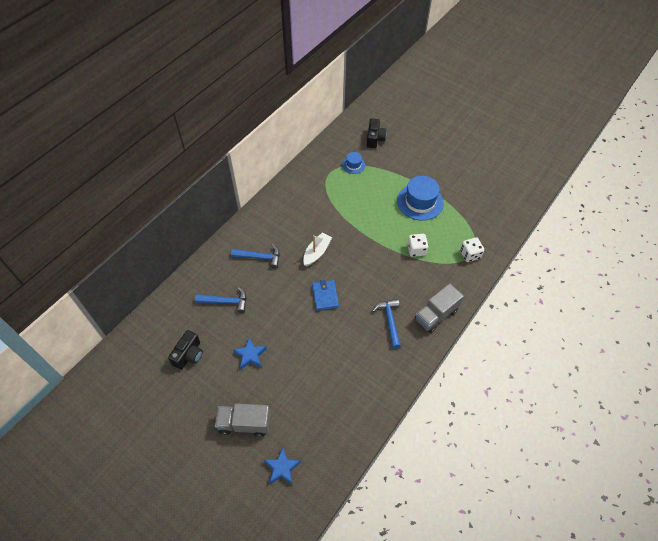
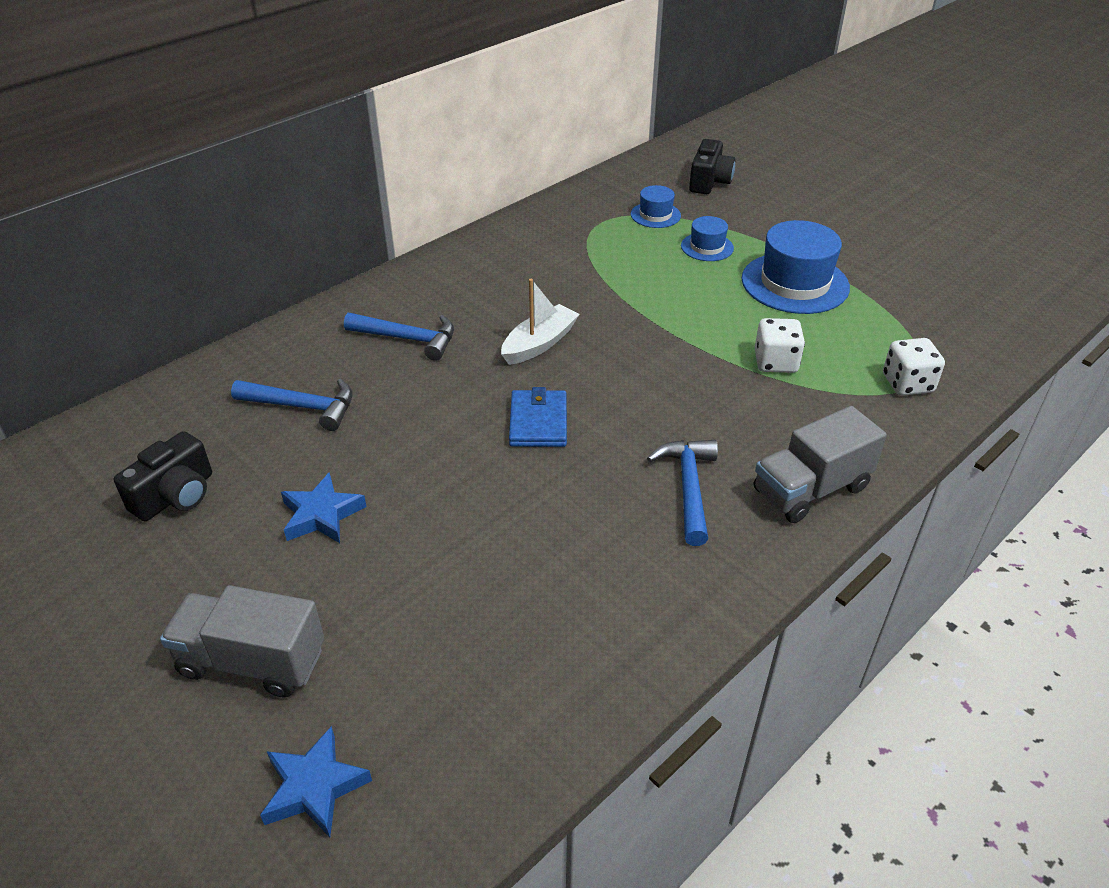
camera: 10 degrees right, 15 degrees down
(379, 183) = (707, 247): none -> blue hat

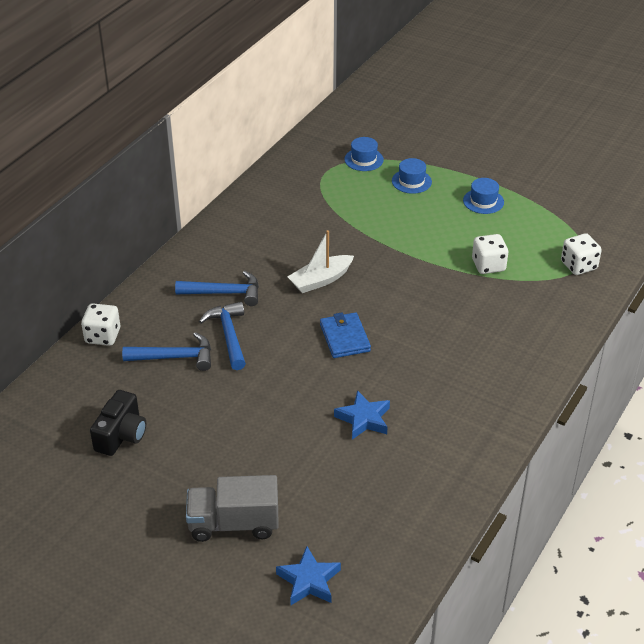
camera: 15 degrees left, 0 degrees up
(229, 365) = (103, 336): none -> white dice
(322, 515) = (229, 428): blue star -> blue star (363, 419)
(539, 344) = (321, 280): white boat -> white boat turned 150 degrees counterclockwise
(688, 488) = (460, 364): blue hammer -> blue hammer (229, 335)
(709, 182) = (393, 123): black camera -> none
(795, 283) = (483, 201): blue hat -> blue hat, size x0.52
(811, 489) = (537, 350): grey truck -> none

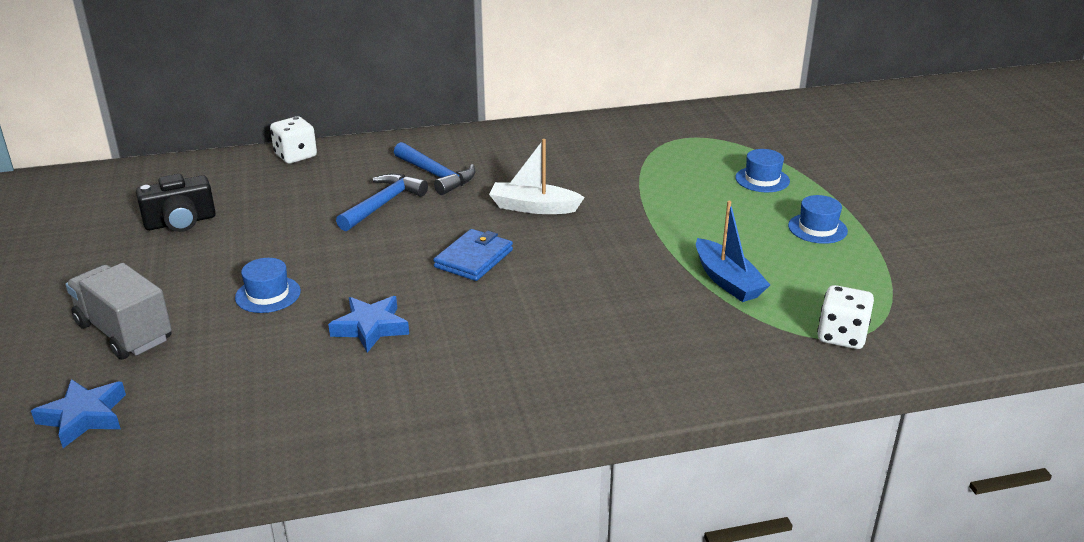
camera: 45 degrees right, 10 degrees down
(175, 357) = (316, 196): blue hammer -> none
(364, 159) = (740, 144): blue hat -> blue hat (268, 294)
(488, 265) = (727, 281): white dice -> blue boat

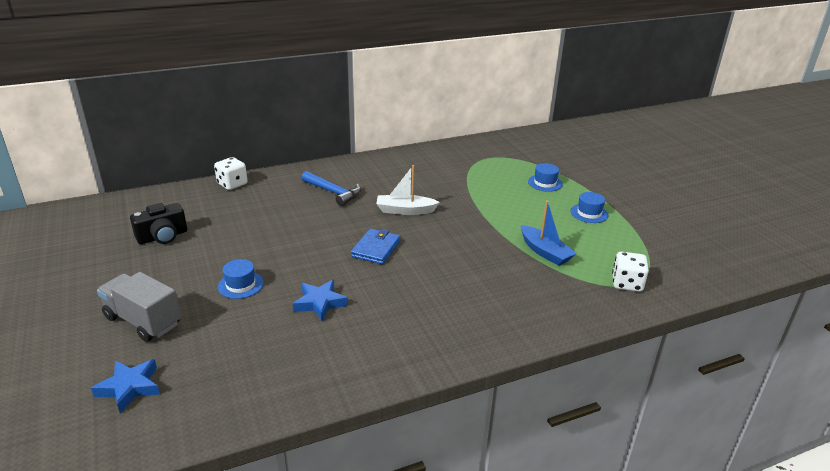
camera: 10 degrees left, 0 degrees up
(383, 204) = (303, 215): blue hammer -> none

